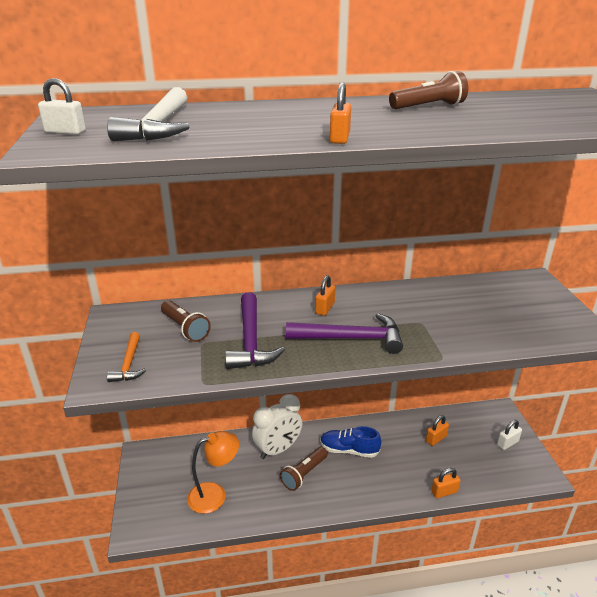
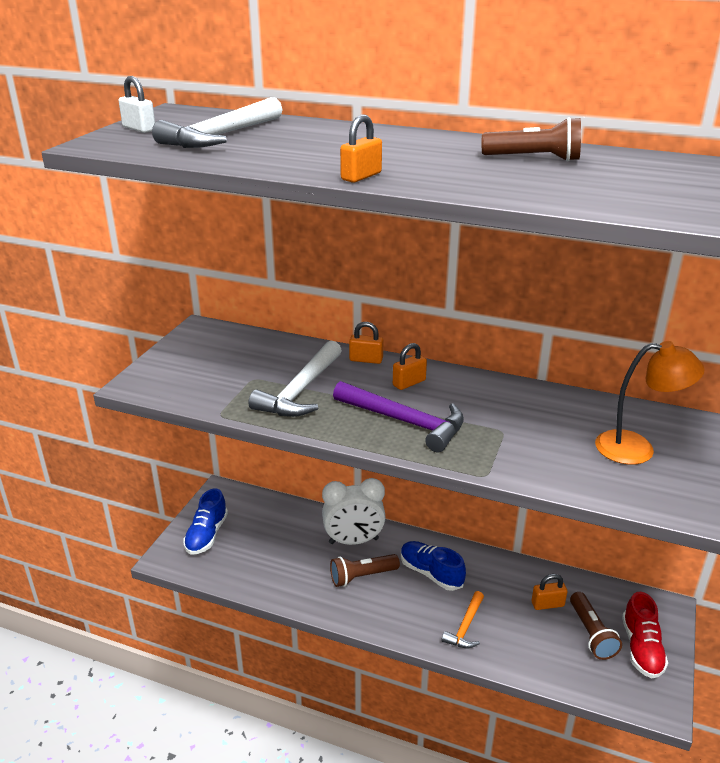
camera: 30 degrees right, 0 degrees up
(129, 364) = (174, 376): orange hammer -> orange hammer (465, 626)
(156, 495) = (206, 535): none -> blue shoe
(185, 328) = (251, 360): brown flashlight -> brown flashlight (591, 634)
(215, 495) = (259, 558): orange lamp -> orange lamp (637, 448)
(250, 340) = (301, 390): purple hammer -> white hammer
(444, 492) = (508, 664): orange padlock -> orange padlock (366, 360)
(507, 443) = (641, 648): white padlock -> red shoe

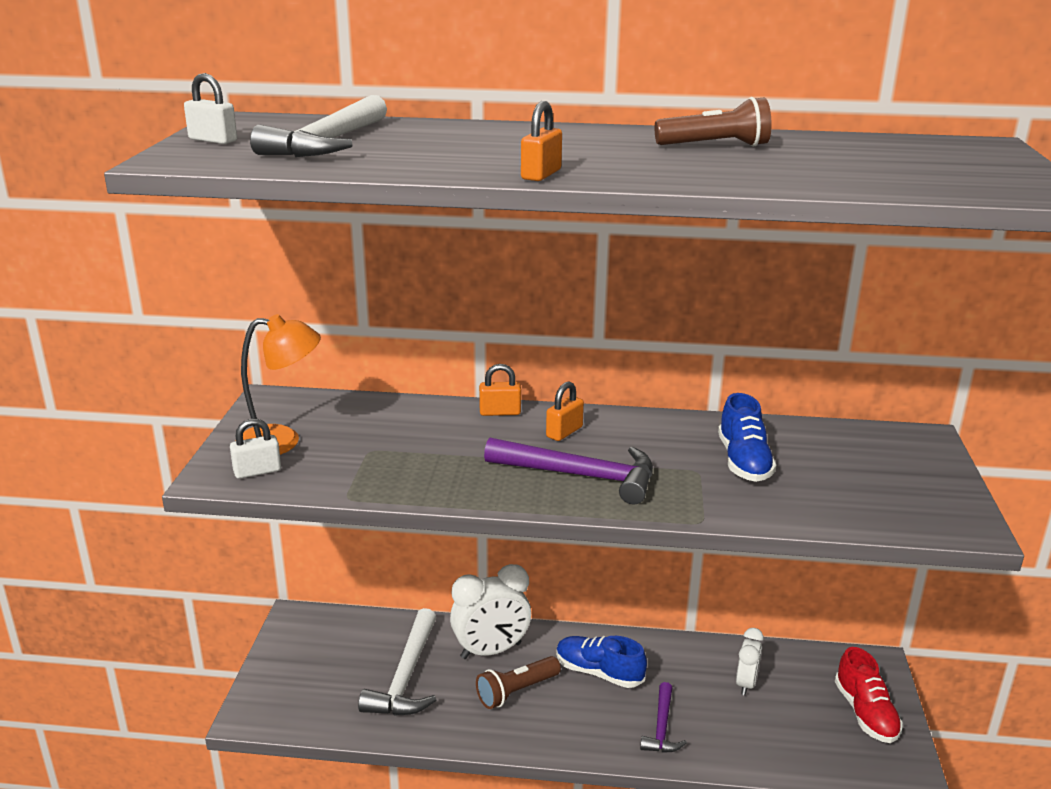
camera: 15 degrees left, 5 degrees down
(166, 384) = (257, 471): none -> white padlock
(206, 535) = (296, 676): blue shoe -> blue shoe (743, 462)
(301, 390) = (437, 457): white hammer -> white hammer (406, 677)
(465, 626) = (662, 727): orange hammer -> purple hammer
(547, 604) = (746, 684): orange padlock -> white clock
(591, 634) = (806, 708): brown flashlight -> none
(637, 448) = (850, 470): orange lamp -> orange lamp (282, 441)

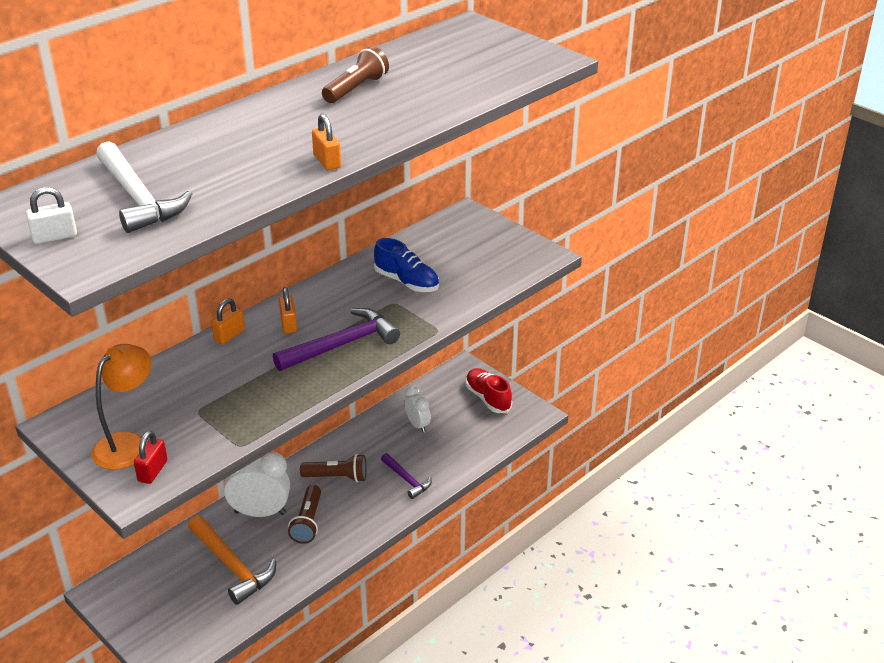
camera: 50 degrees left, 10 degrees up
(257, 471) = (153, 471): white padlock -> red padlock
(406, 677) = (232, 566): white hammer -> orange hammer
(491, 651) = (260, 512): white clock -> white clock turned 105 degrees counterclockwise
(598, 672) = (337, 477): blue shoe -> brown flashlight
(865, 713) = (488, 398): red shoe -> red shoe turned 150 degrees counterclockwise

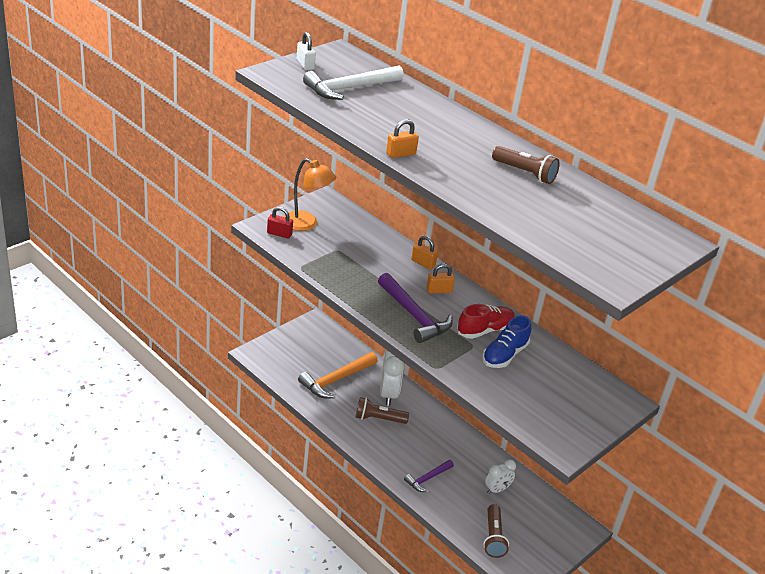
camera: 85 degrees right, 0 degrees up
(337, 477) = (428, 436): brown flashlight -> brown flashlight (493, 538)
(488, 398) = (541, 543): red shoe -> red shoe (485, 330)

